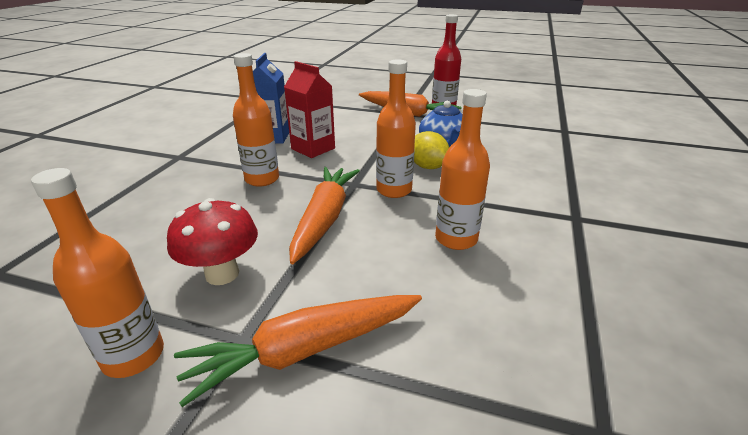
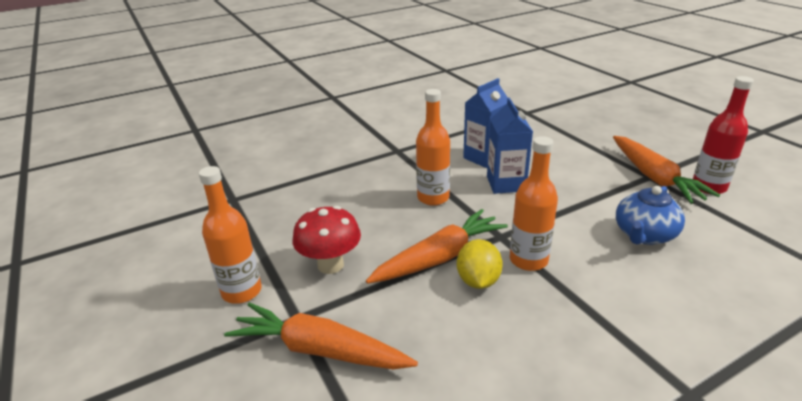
camera: 45 degrees right, 0 degrees up
(313, 148) = (506, 184): red carton -> blue carton
(428, 167) = (594, 251): yellow lemon -> yellow lemon (478, 281)
(456, 239) = (525, 337): orange bottle -> none

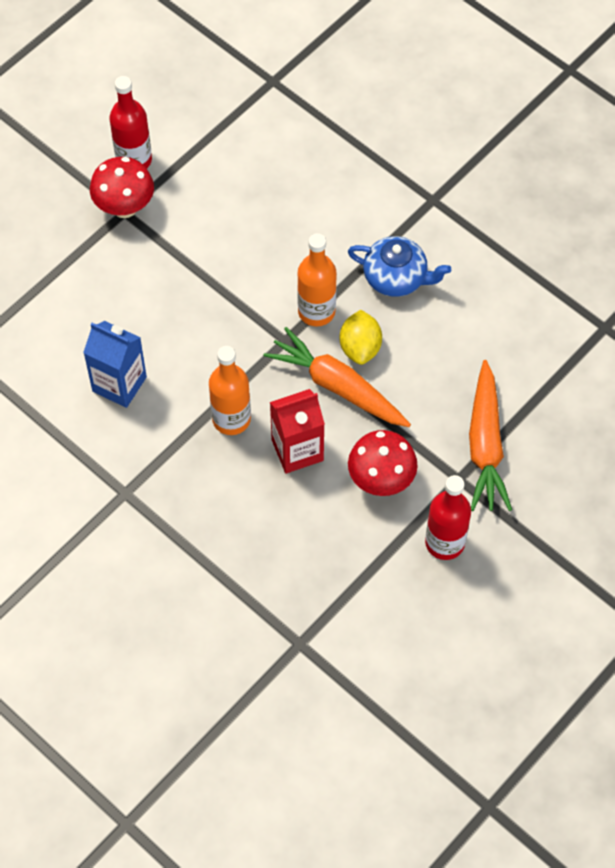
camera: 110 degrees left, 30 degrees up
(242, 291) = (445, 542): orange bottle -> red bottle
(388, 224) = (297, 450): none -> red carton
(478, 281) = (360, 347): yellow lemon -> yellow lemon turned 75 degrees counterclockwise
(506, 184) = (179, 350): blue carton -> none
(644, 235) = (245, 220): blue teapot -> blue teapot (396, 278)
(654, 177) = (124, 207): orange carrot -> red mushroom

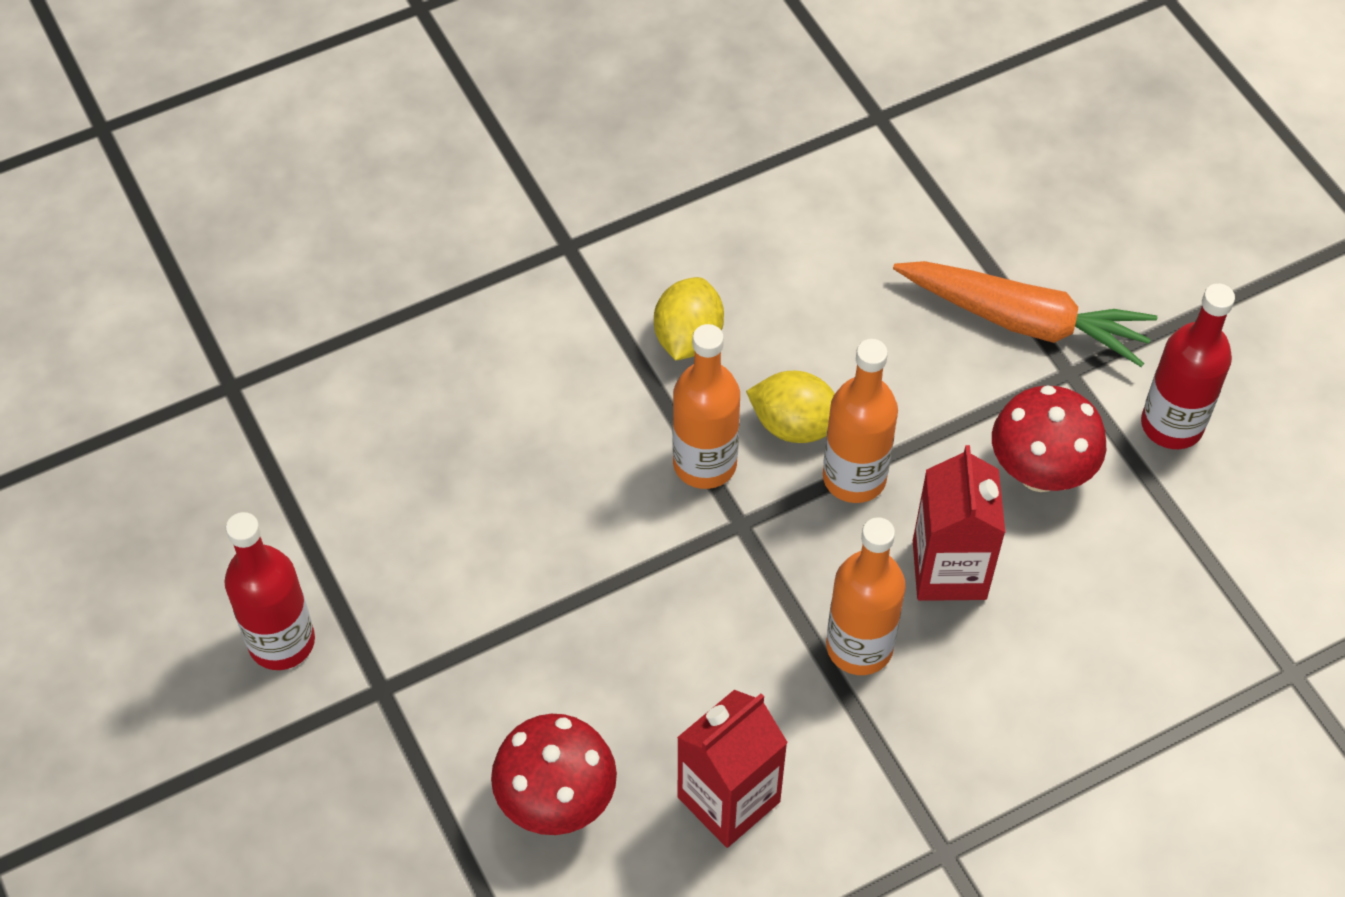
camera: 70 degrees left, 5 degrees down
(119, 384) = (728, 799): blue carton -> red carton
(124, 207) = (373, 686): red mushroom -> red mushroom (557, 801)
(338, 387) = (854, 478): orange carrot -> orange bottle
(396, 278) = (688, 338): blue teapot -> yellow lemon

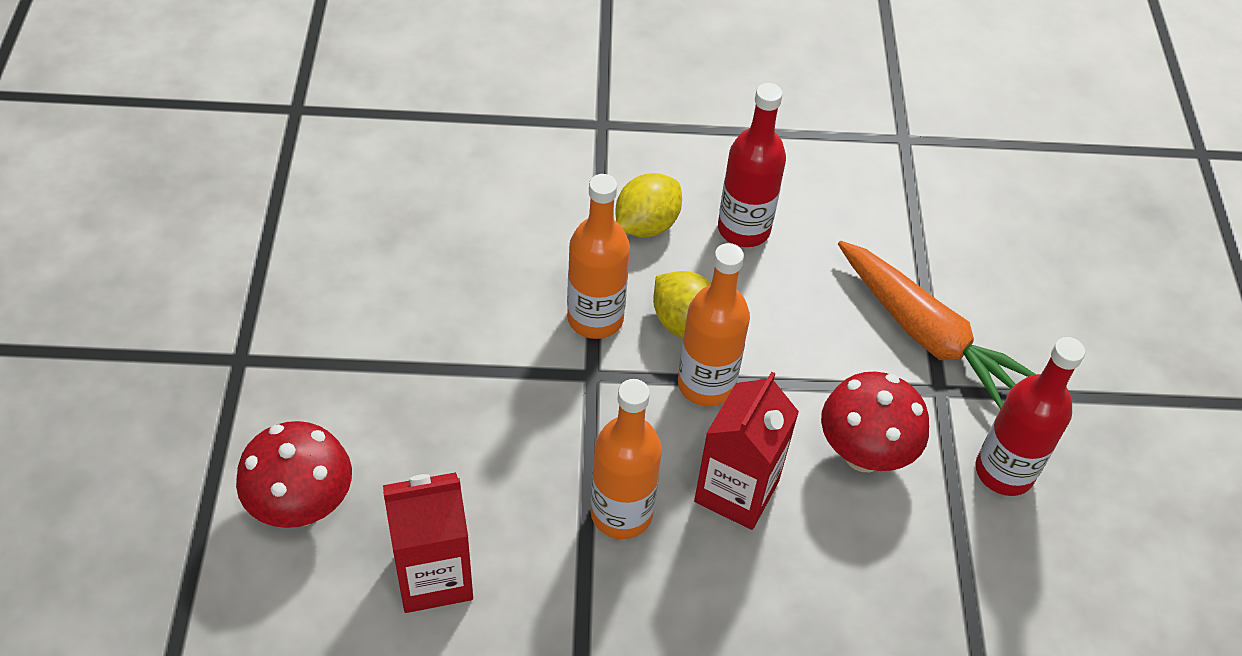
camera: 25 degrees right, 5 degrees down
(282, 642) = (196, 292): red bottle -> red bottle (743, 229)

